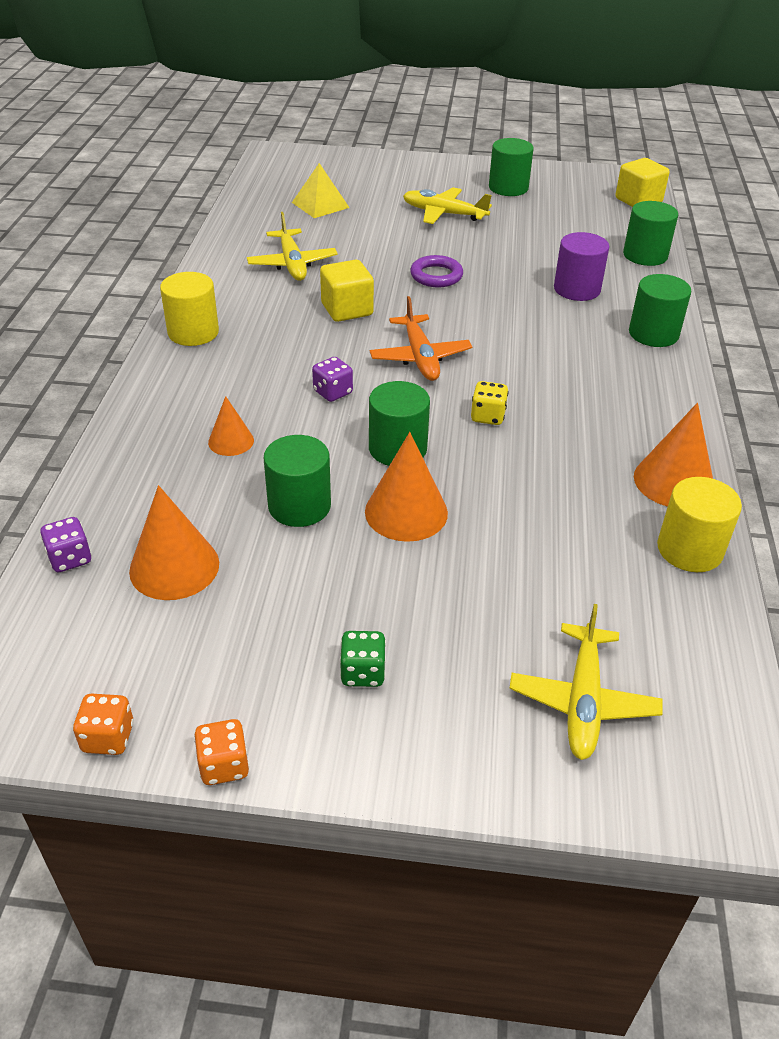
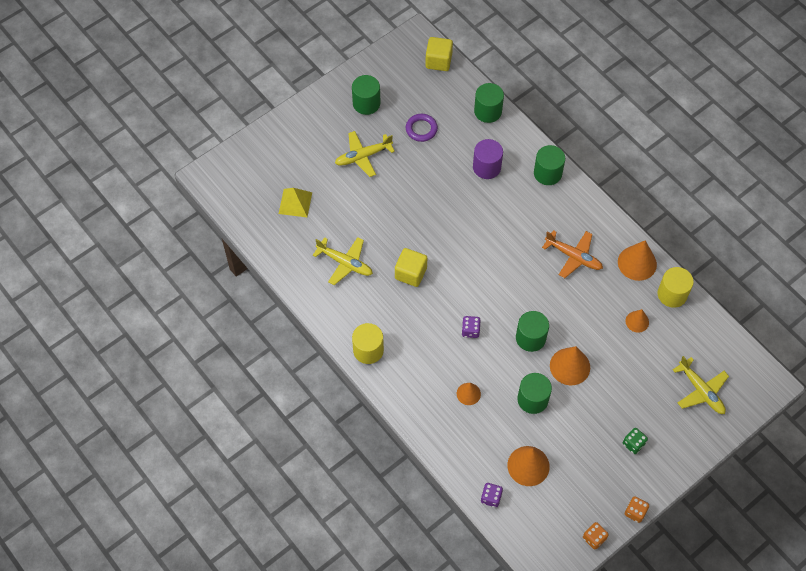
camera: 45 degrees left, 20 degrees up
(420, 357) = (477, 276): orange plane -> orange plane (573, 256)
(436, 276) = (418, 212): purple ring -> purple ring (421, 129)
(487, 416) = (541, 288): yellow dice -> none
(584, 539) = (637, 321): none -> orange cone

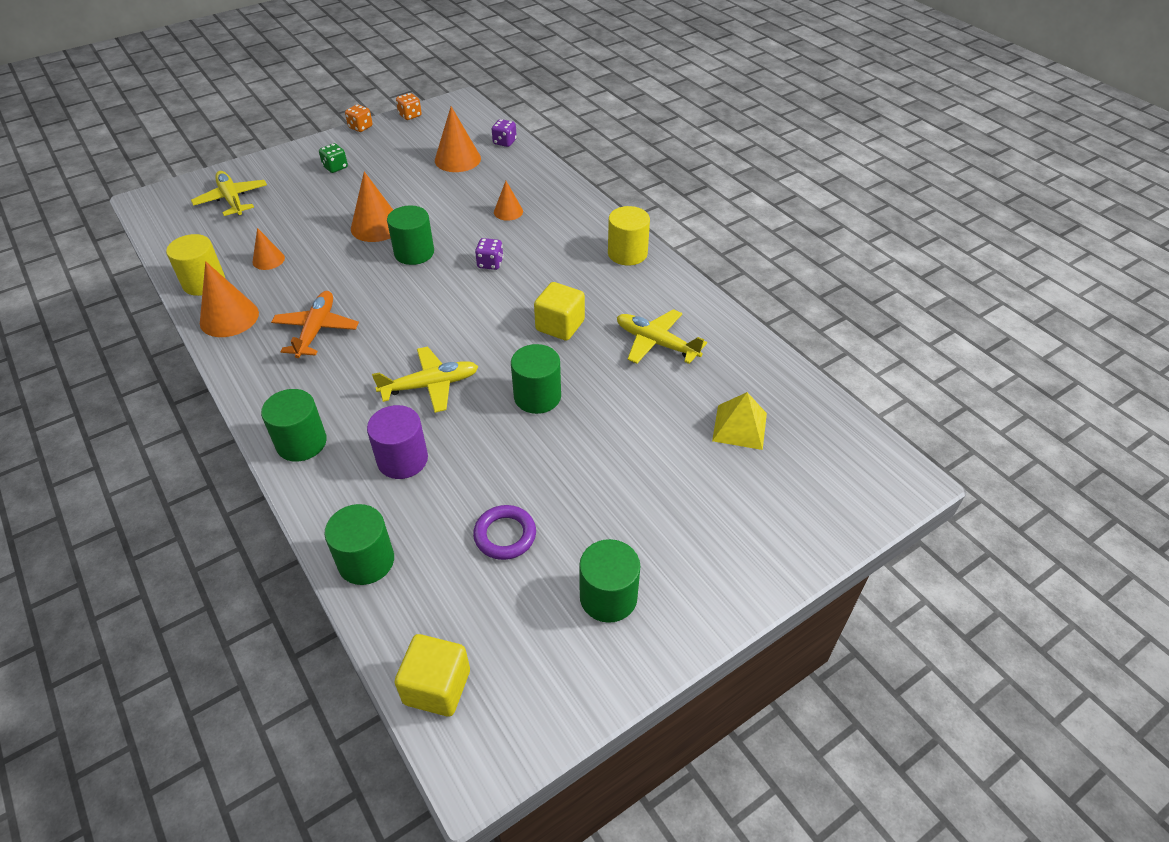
camera: 175 degrees left, 15 degrees down
(363, 156) = (620, 493): yellow plane -> yellow plane (430, 385)
(532, 399) = (433, 203): green cylinder -> green cylinder (537, 396)
(573, 256) = (316, 330): orange plane -> orange plane turned 60 degrees clockwise

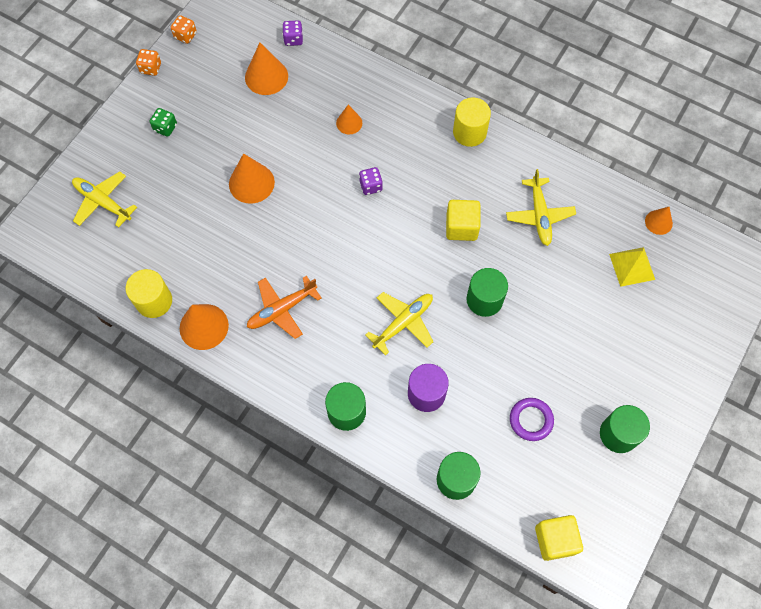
camera: 25 degrees left, 20 degrees up
(268, 260) = (188, 255): orange cone -> orange cone (658, 222)
(316, 330) = (282, 309): orange plane -> orange plane turned 105 degrees counterclockwise
(414, 253) = (303, 199): green cylinder -> none
(656, 343) = (539, 215): yellow plane -> yellow plane turned 105 degrees counterclockwise

